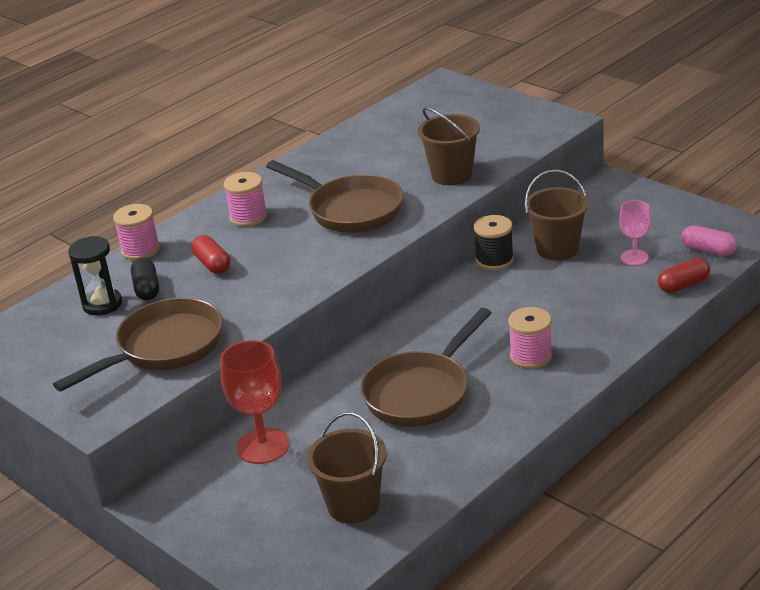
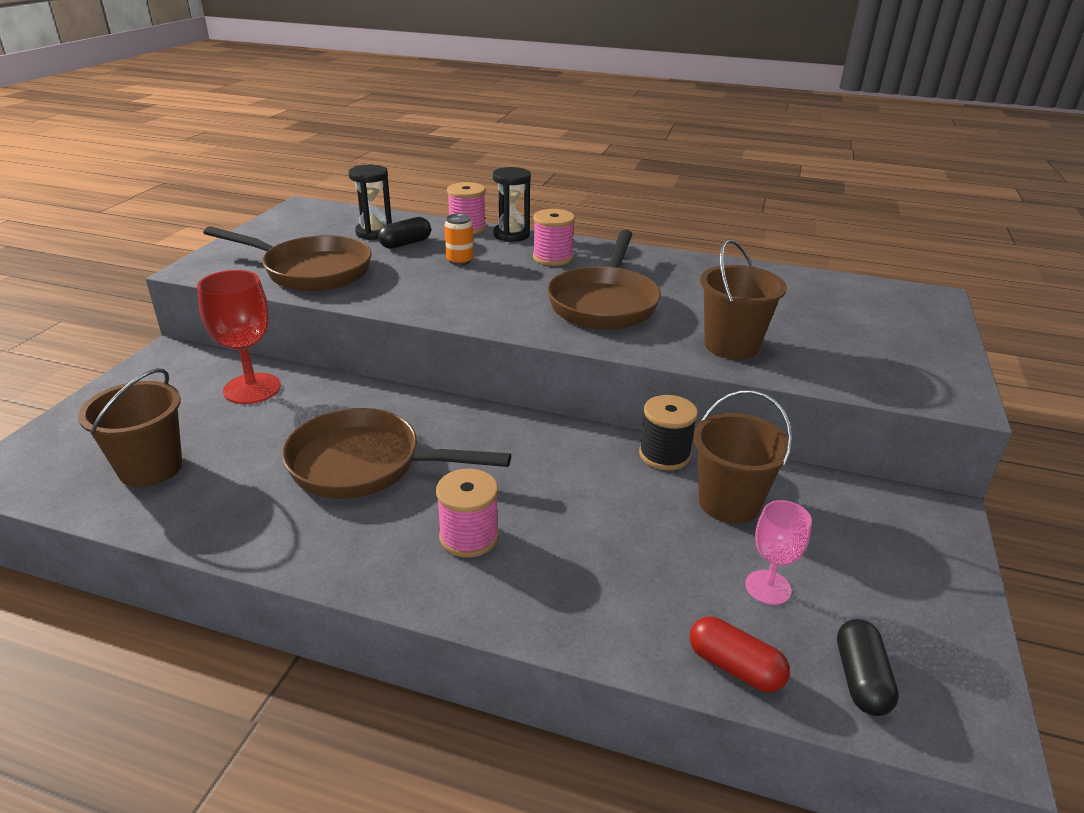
camera: 60 degrees right, 0 degrees up
(180, 229) = (511, 235): none -> black hourglass
(212, 264) = (460, 260): red capsule -> orange can
(708, 250) = (860, 679): pink capsule -> black capsule

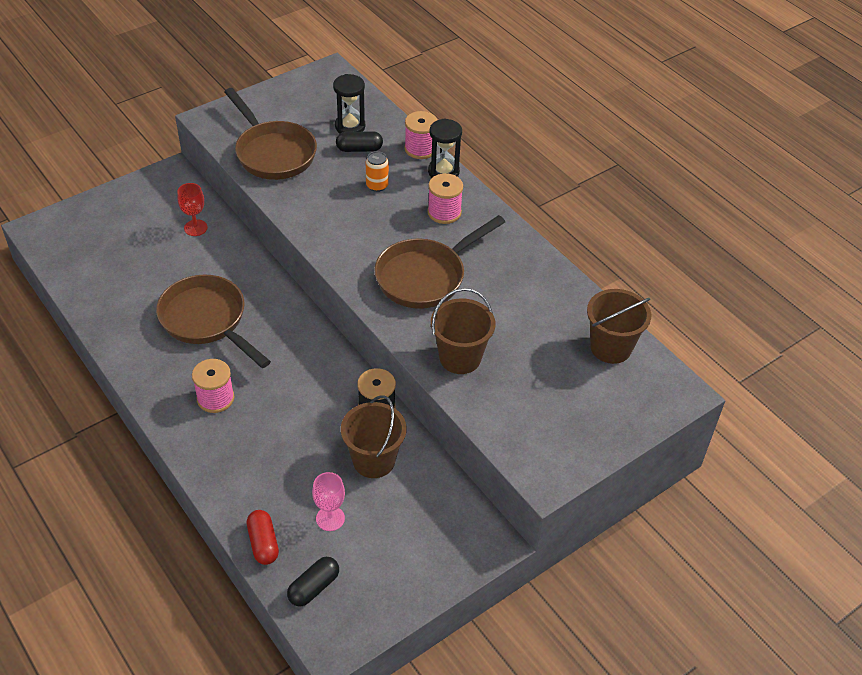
camera: 35 degrees right, 15 degrees up
(150, 468) = (104, 264): brown bucket -> brown bucket (610, 347)
(252, 388) = (195, 228): red goblet -> red goblet, size x0.60

